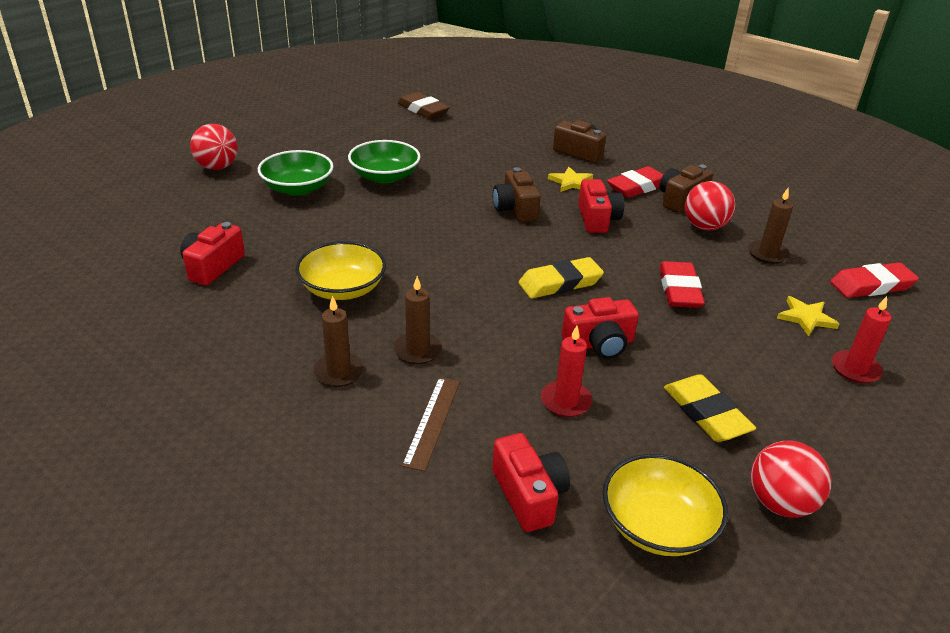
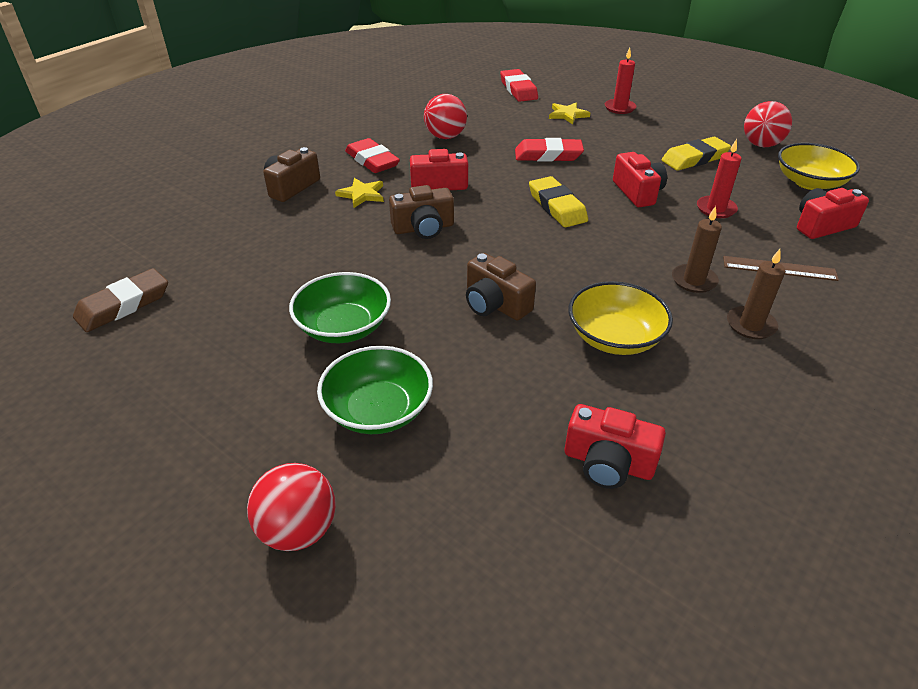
camera: 90 degrees left, 5 degrees up
(681, 200) = (397, 142): brown camera -> brown camera (495, 304)
(767, 254) = (484, 117): brown candle -> none

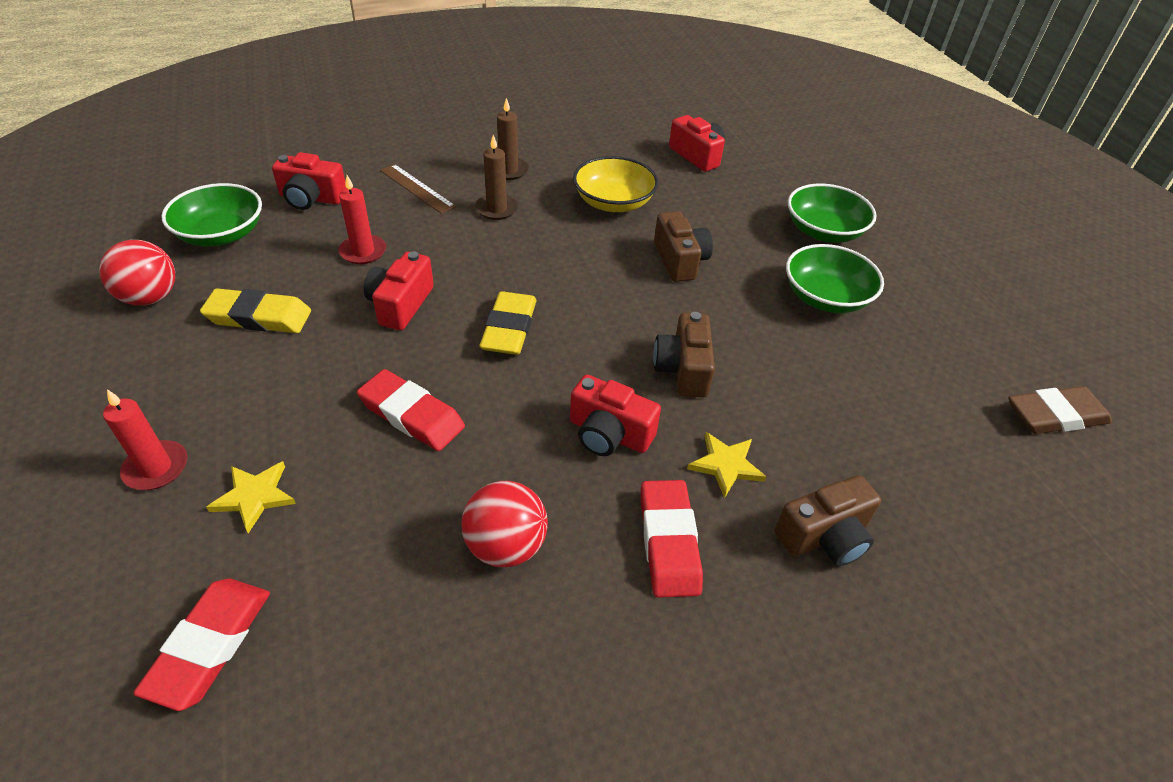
camera: 150 degrees left, 5 degrees up
(298, 530) = (897, 198): red ball -> none
(423, 228) = (683, 369): brown camera -> brown camera turned 105 degrees counterclockwise
(809, 182) = (221, 234): yellow bowl -> green bowl

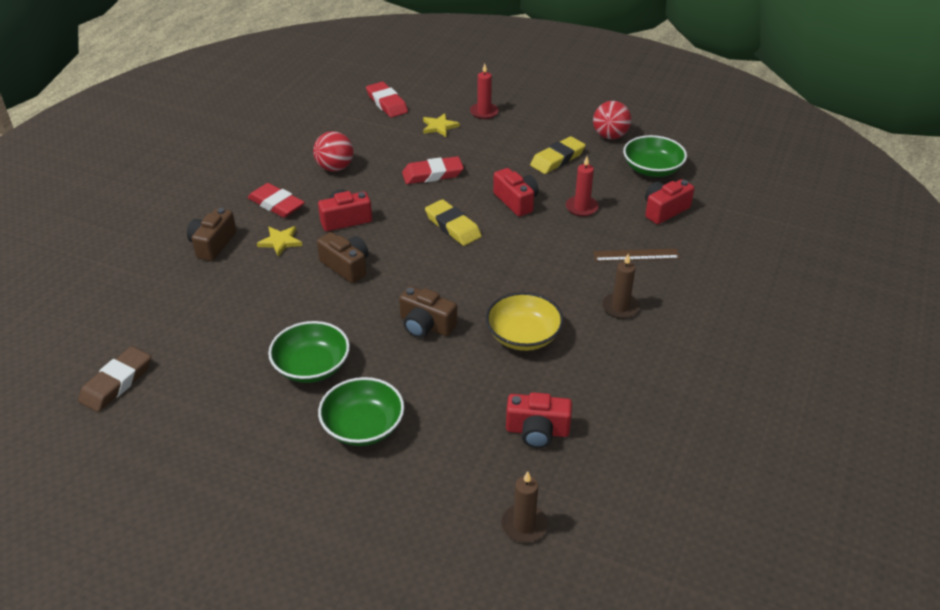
camera: 135 degrees right, 5 degrees down
(496, 209) = (574, 277): brown candle -> brown candle (524, 525)

